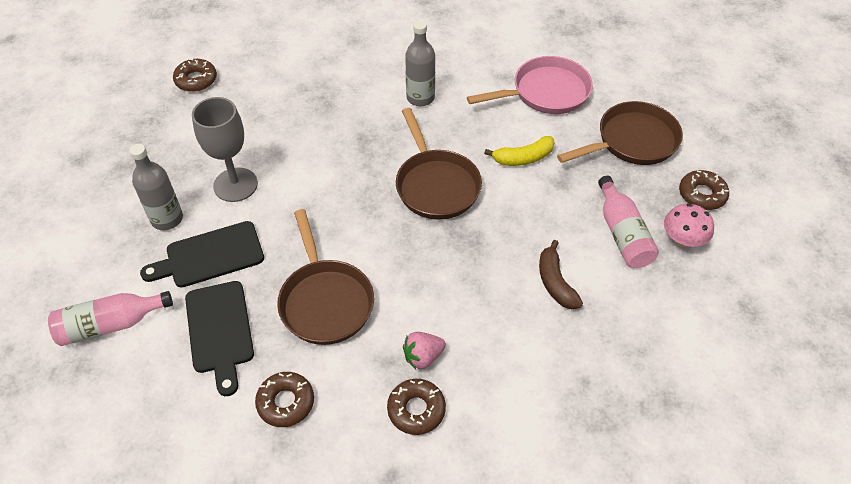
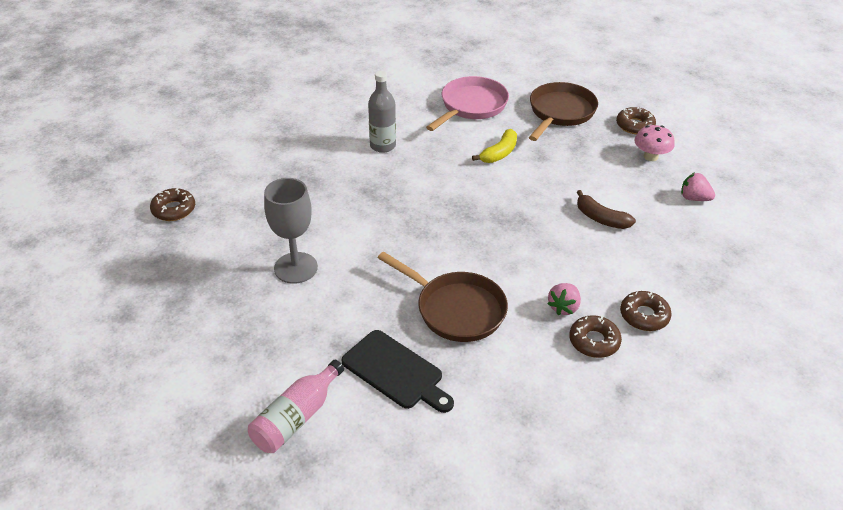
camera: 35 degrees left, 10 degrees down
(167, 219) = (262, 319): grey bottle -> none
(210, 256) = (329, 326): black cutting board -> none
(286, 402) = (499, 389): brown donut -> brown donut (644, 316)
(436, 185) = (456, 197): brown pan -> none
(622, 233) = (611, 170): pink bottle -> none
(682, 314) = (694, 198): none -> pink strawberry

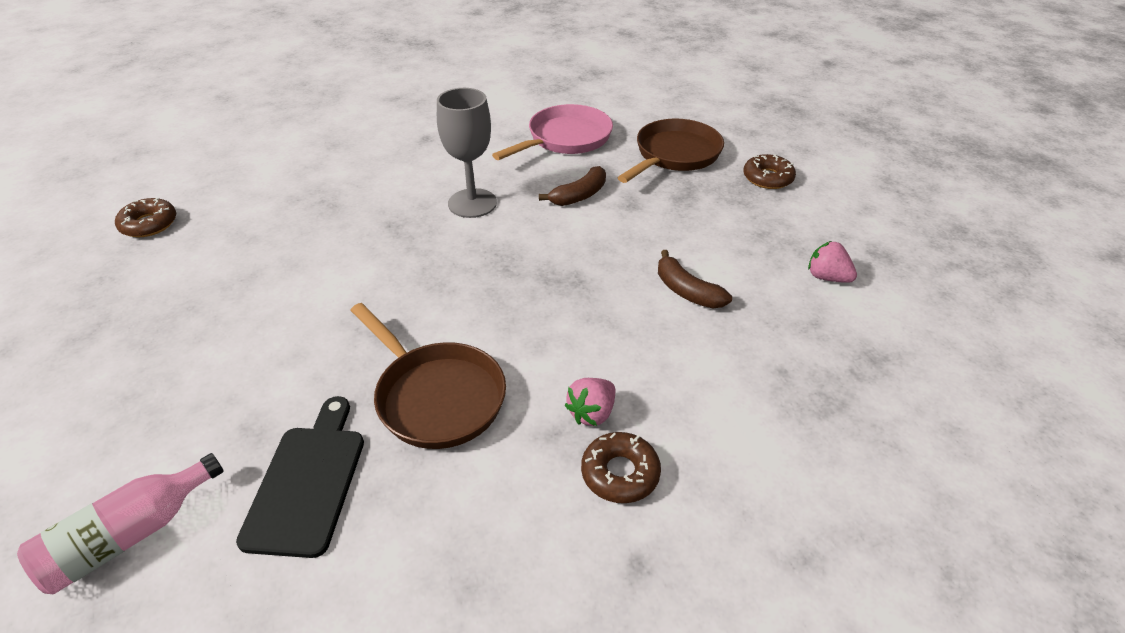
camera: 10 degrees right, 0 degrees up
(296, 268) = (252, 312): grey goblet -> grey goblet (472, 203)
(383, 146) = (437, 174): grey bottle -> none
(396, 372) = (308, 482): black cutting board -> black cutting board turned 135 degrees counterclockwise
(499, 153) = (579, 195): yellow banana -> brown banana
(644, 316) = (709, 442): brown donut -> none
(650, 156) = (779, 218): pink mushroom -> none

